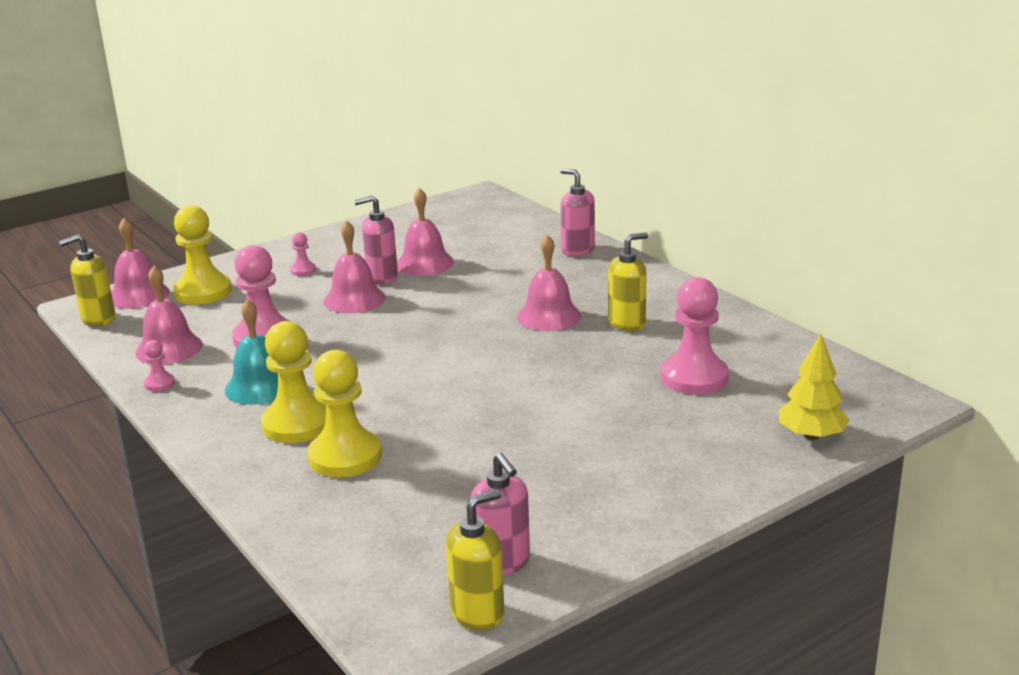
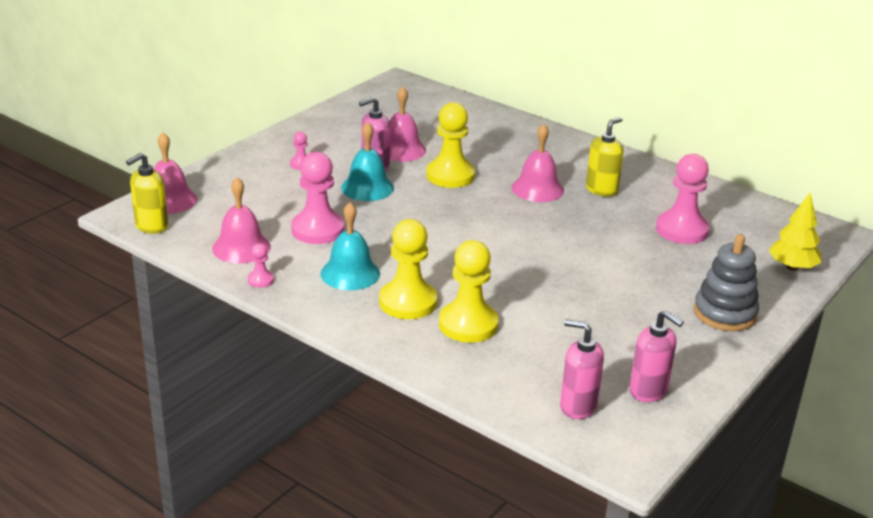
camera: 20 degrees left, 5 degrees up
(203, 292) = (227, 192): yellow pawn -> yellow pawn (450, 175)
(354, 299) = (367, 188): pink bell -> turquoise bell
(478, 613) = (659, 430): yellow soap dispenser -> none
(577, 250) = (517, 128): pink soap dispenser -> pink soap dispenser (577, 406)
(675, 481) = (724, 313): none -> grey stacking toy

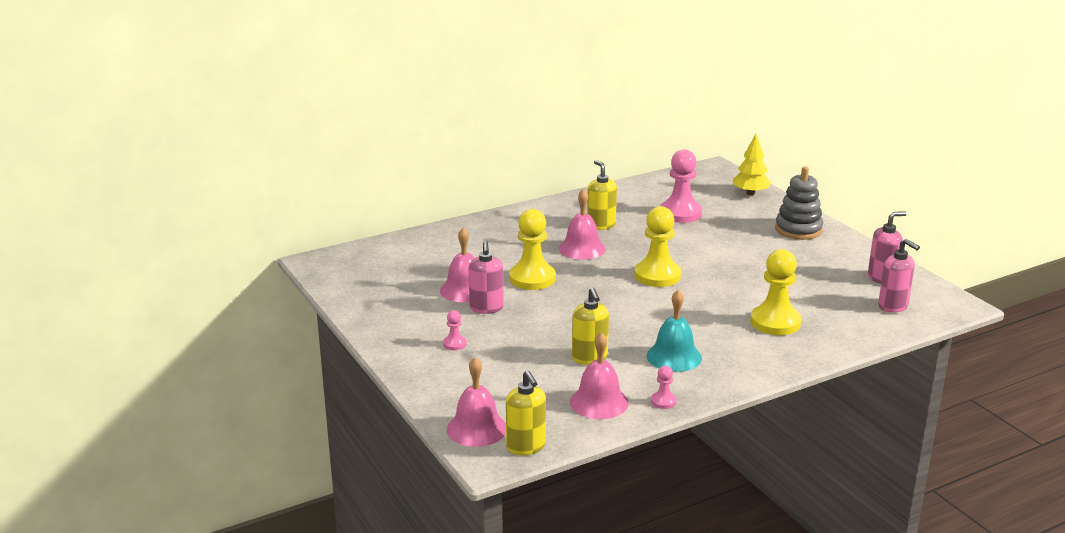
camera: 65 degrees left, 5 degrees down
(317, 230) = (589, 358): pink pawn -> yellow soap dispenser
(367, 188) = (527, 320): turquoise bell -> none
(408, 302) = (732, 340): yellow pawn -> yellow pawn (657, 275)
(577, 406) = (893, 306): pink soap dispenser -> pink soap dispenser turned 90 degrees counterclockwise

